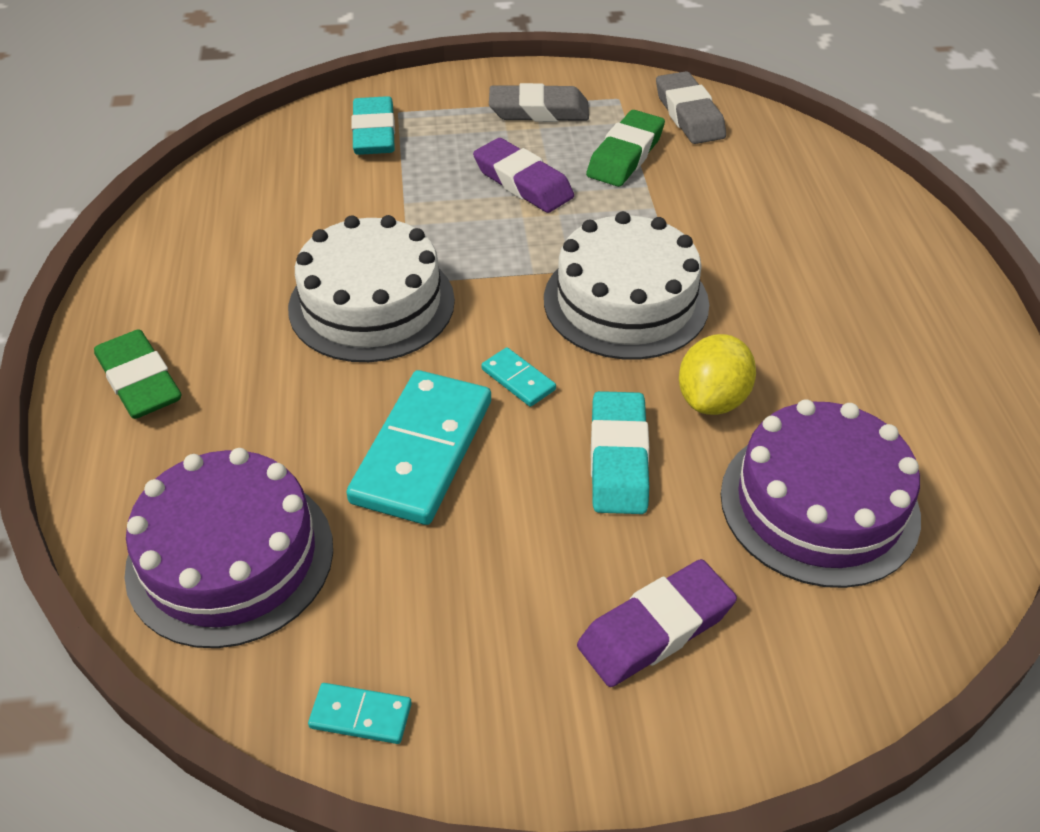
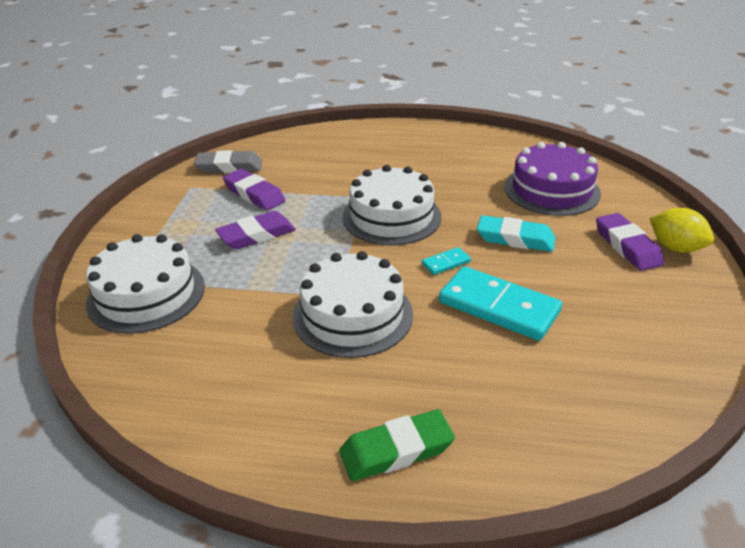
camera: 75 degrees left, 10 degrees down
(230, 558) = (583, 401): purple cake -> none
(361, 715) = (694, 351): turquoise domino -> none
(374, 133) = (146, 294): turquoise eraser -> white cake
(539, 111) = (180, 218): grey eraser -> none
(625, 155) = (254, 194): green eraser -> purple eraser
(712, 399) = (477, 204): yellow lemon -> yellow lemon (675, 248)

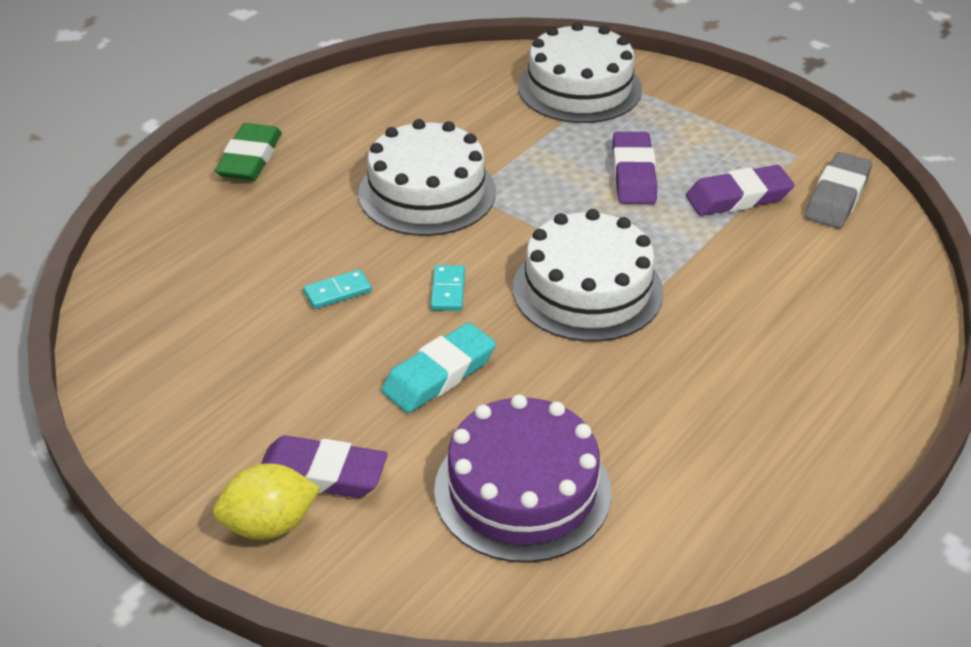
camera: 120 degrees right, 5 degrees up
(498, 307) = (337, 291): turquoise domino -> turquoise domino, size x0.45

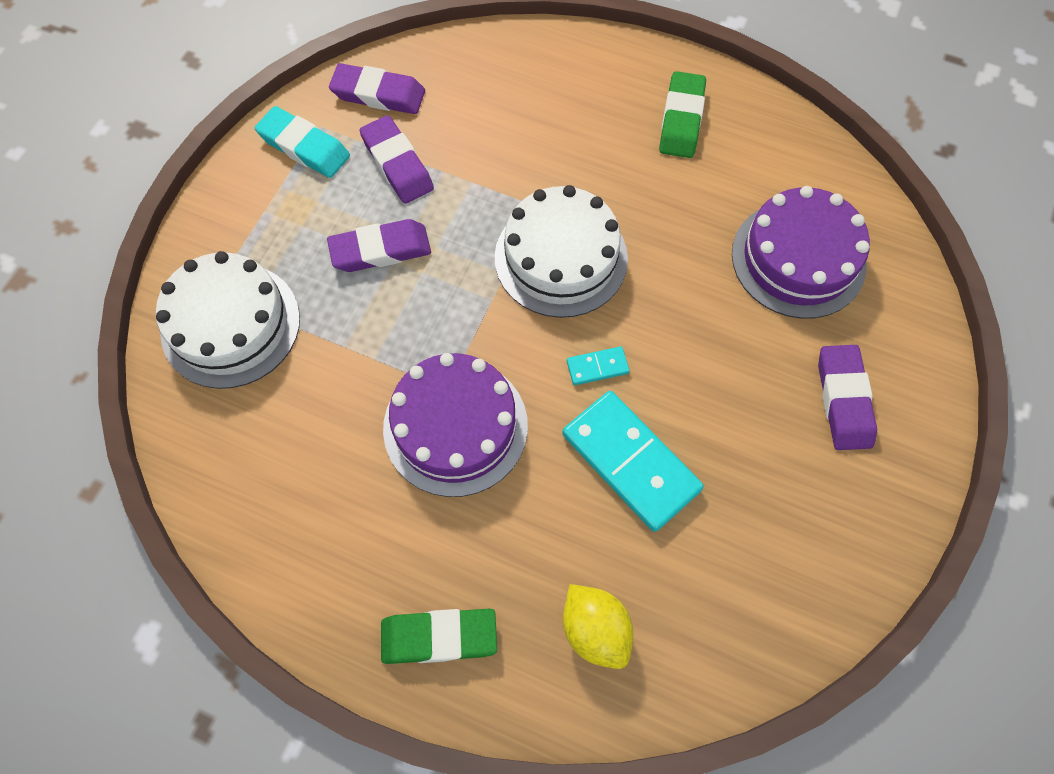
camera: 105 degrees left, 25 degrees up
(270, 524) = (906, 420): yellow lemon -> yellow lemon (595, 629)
(337, 291) = (630, 462): turquoise domino -> turquoise domino, size x2.24
(427, 192) = (455, 426): white cake -> purple cake
(439, 374) = (704, 345): turquoise eraser -> turquoise eraser (304, 147)
(767, 434) = (681, 119): none -> green eraser
(837, 197) = (378, 94): grey eraser -> purple eraser

